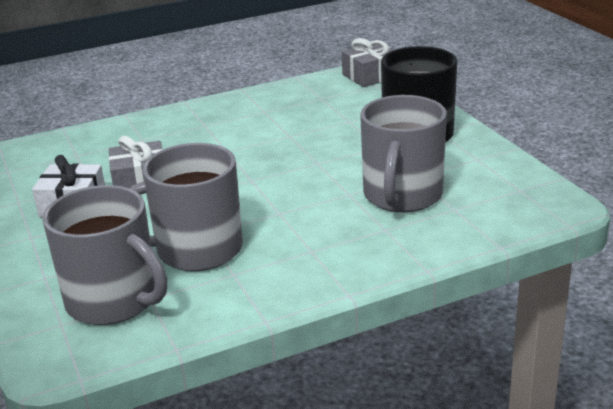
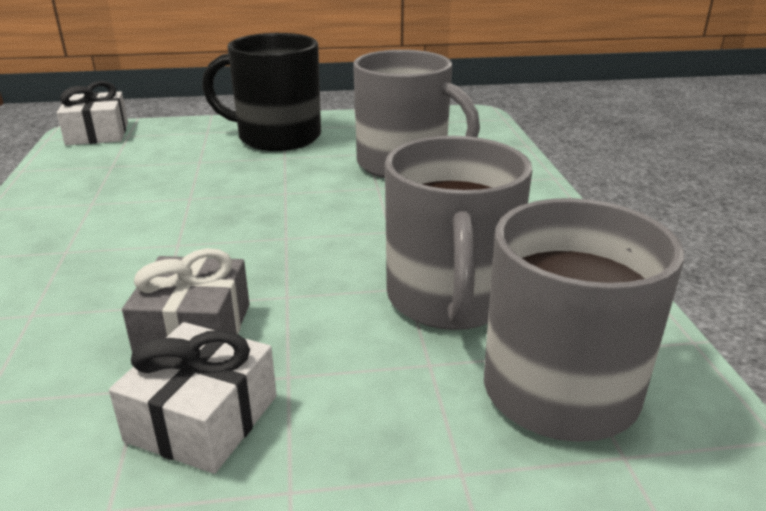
camera: 75 degrees left, 0 degrees up
(370, 76) = (97, 133): grey gift -> white gift

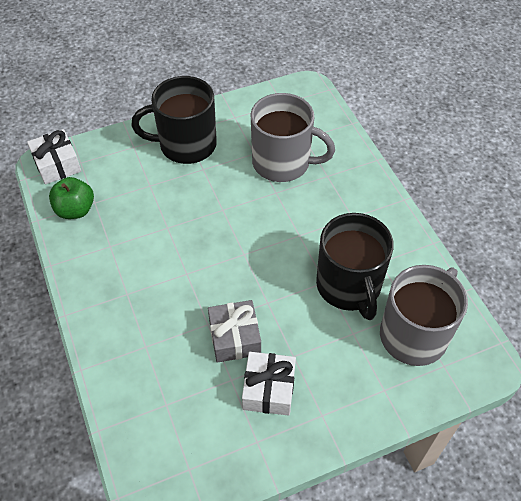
camera: 15 degrees left, 25 degrees up
(79, 168) = (75, 210): none -> green apple
(450, 299) = (349, 286): grey mug -> black mug

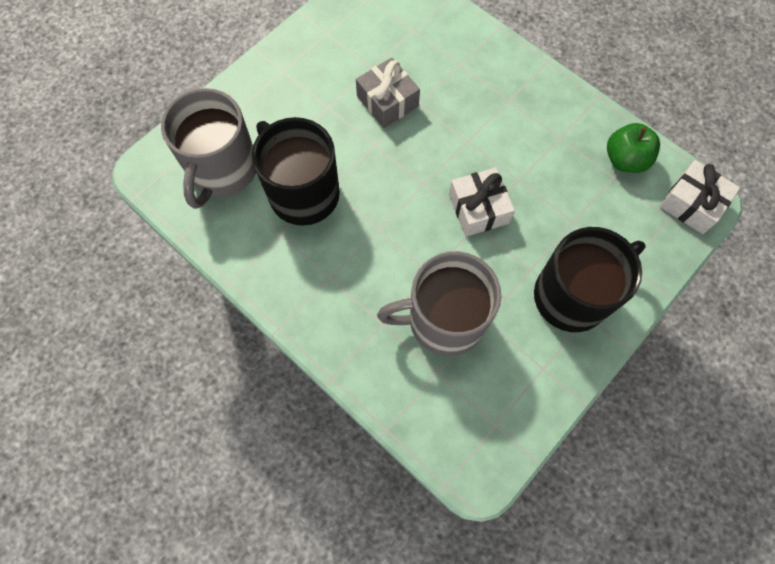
camera: 155 degrees right, 15 degrees up
(268, 389) = (336, 72): white gift -> white gift (478, 209)

